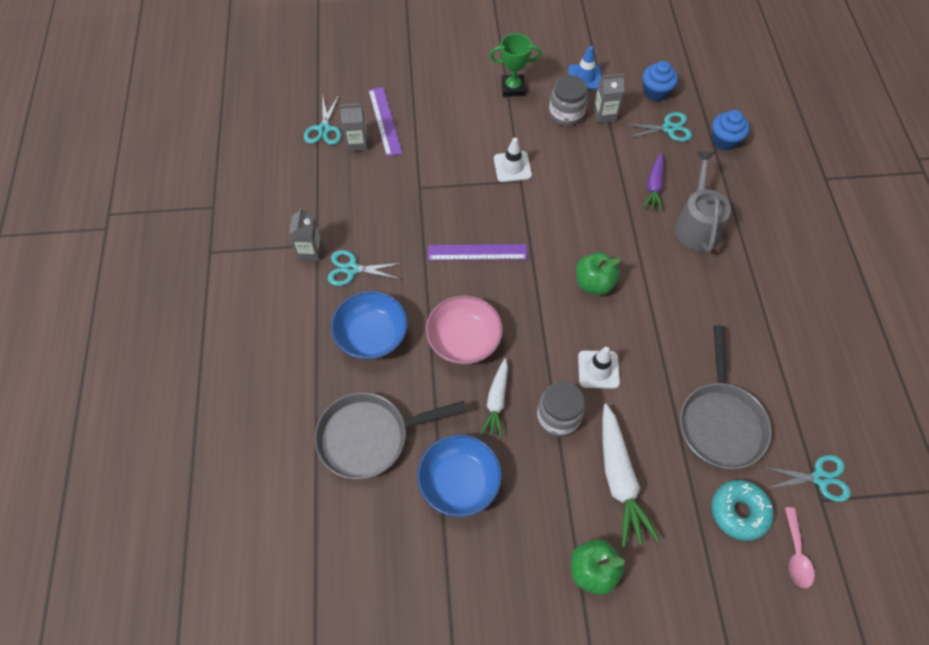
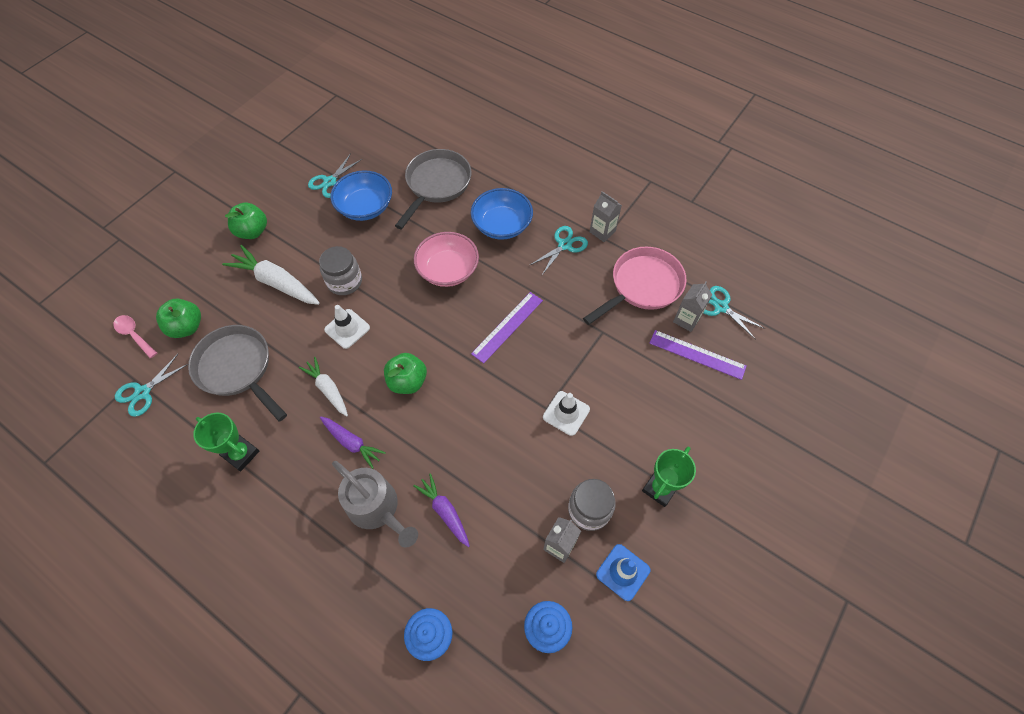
camera: 130 degrees right, 0 degrees up
(348, 188) = (642, 286): none -> pink pan
(496, 401) = (390, 258): white carrot -> white carrot (328, 389)
(668, 128) = (492, 593): turquoise scissors -> turquoise scissors (330, 182)
(676, 279) = (352, 443): none -> purple carrot
(739, 512) = (187, 327): turquoise donut -> green apple
(767, 346) = (241, 454): none -> green trophy

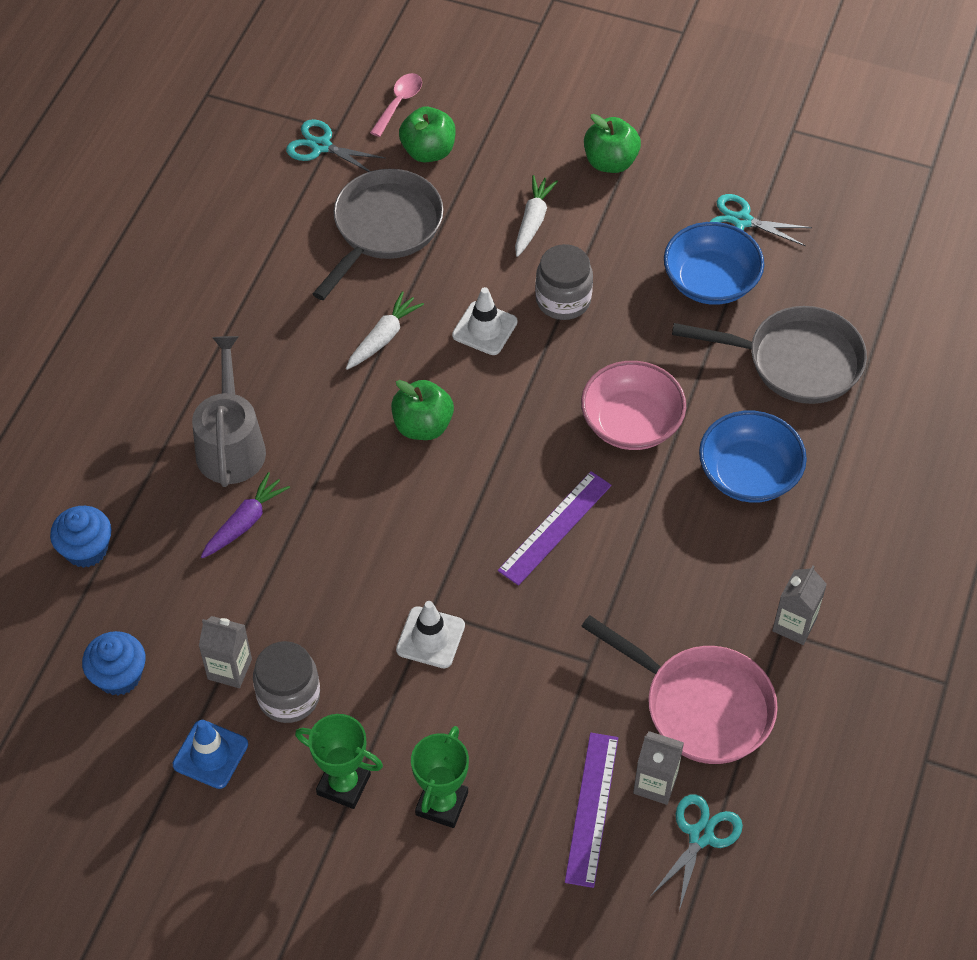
camera: 75 degrees right, 5 degrees down
(241, 454) = (266, 277): green trophy -> green trophy (441, 804)
(276, 282) = (533, 221): white carrot -> white carrot, size x0.62
(352, 443) = (313, 389): purple carrot -> none
(377, 508) = (231, 445): grey watering can -> grey watering can turned 150 degrees clockwise
(507, 326) = (555, 527): purple ruler -> purple ruler turned 75 degrees counterclockwise
(564, 245) = (742, 573): turquoise scissors -> none

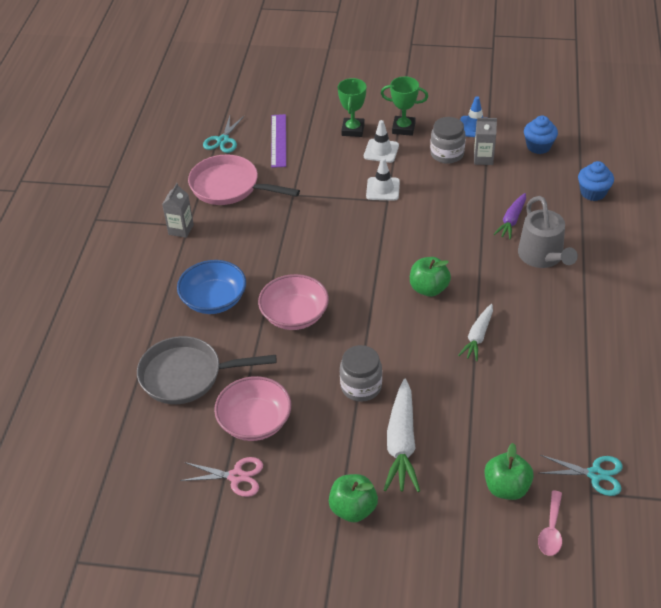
camera: 170 degrees right, 10 degrees down
(384, 228) = (512, 414): grey pan -> none
(484, 328) = (410, 356): white traffic cone -> white traffic cone (381, 151)
(533, 221) = (401, 443): white carrot -> white carrot, size x1.62
(555, 527) = (328, 250): purple ruler -> none
(655, 783) = (248, 154): grey carton -> none
(710, 281) = (255, 422): blue bowl -> pink bowl
(742, 221) = (236, 476): turquoise scissors -> pink scissors

